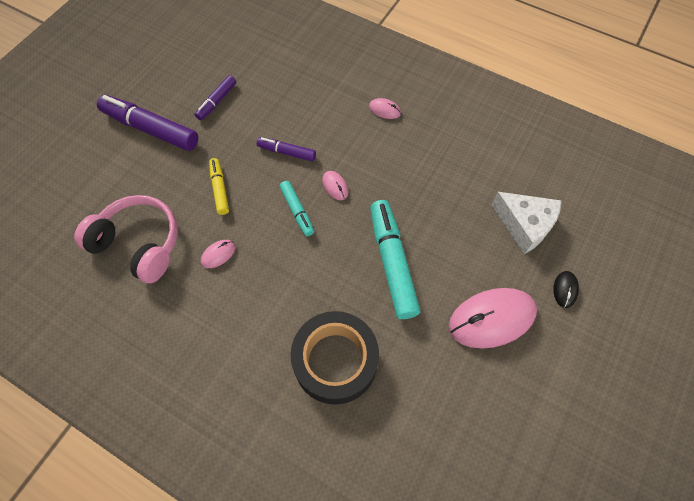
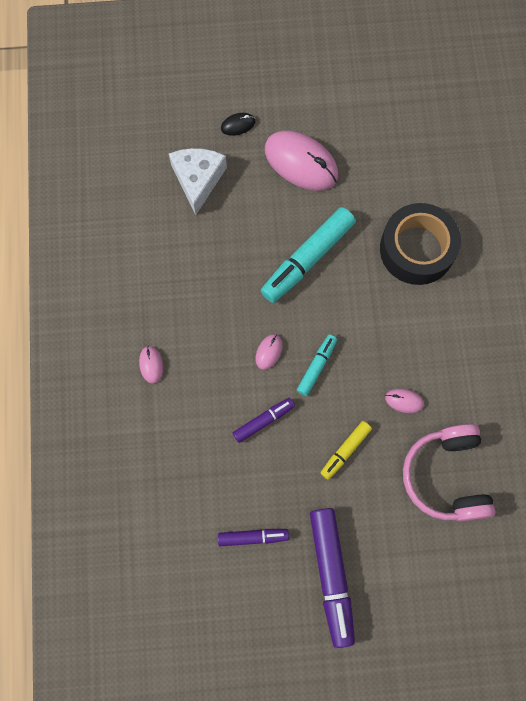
camera: 125 degrees left, 10 degrees up
(286, 152) = (263, 421): purple marker -> purple marker turned 105 degrees counterclockwise

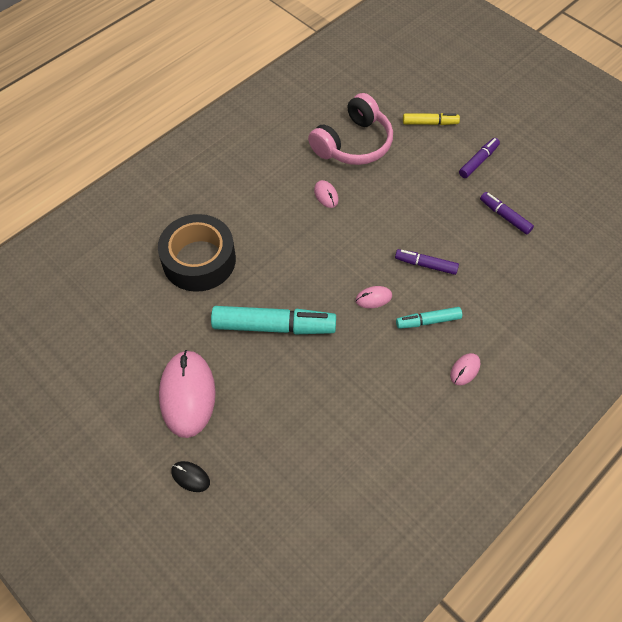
camera: 130 degrees left, 15 degrees down
(198, 180) = (276, 466): white cheese -> none
(316, 366) = (353, 261): turquoise marker -> turquoise marker (428, 321)
(331, 576) = (478, 161): purple marker -> purple marker, size x0.54
(345, 451) = (395, 205): yellow marker -> yellow marker (430, 123)

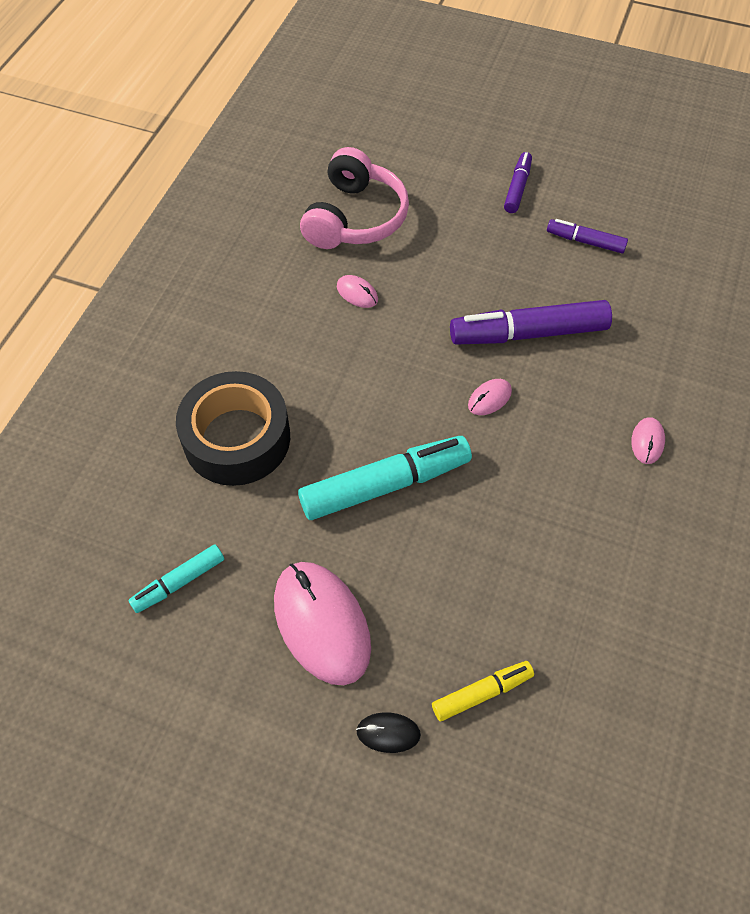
camera: 25 degrees left, 0 degrees up
(425, 265) = (528, 333): purple marker -> purple marker, size x1.86
(428, 321) = (570, 400): turquoise marker -> turquoise marker (179, 582)
(430, 123) = (434, 162): yellow marker -> yellow marker (482, 693)

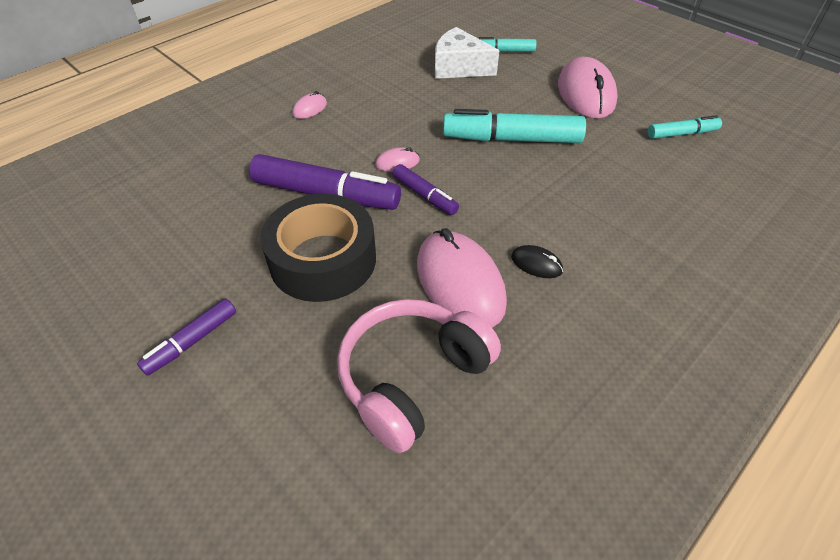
camera: 155 degrees left, 10 degrees down
(237, 438) = (623, 199): black tape -> black tape (323, 259)
(357, 293) = (460, 283): pink mouse -> pink mouse, size x2.27
(388, 733) = (563, 52): black mouse -> black mouse (536, 264)
(482, 693) = (504, 51): yellow marker -> turquoise marker
(524, 613) = (459, 67): none -> white cheese
(585, 241) = (192, 252): purple marker -> purple marker (425, 195)

